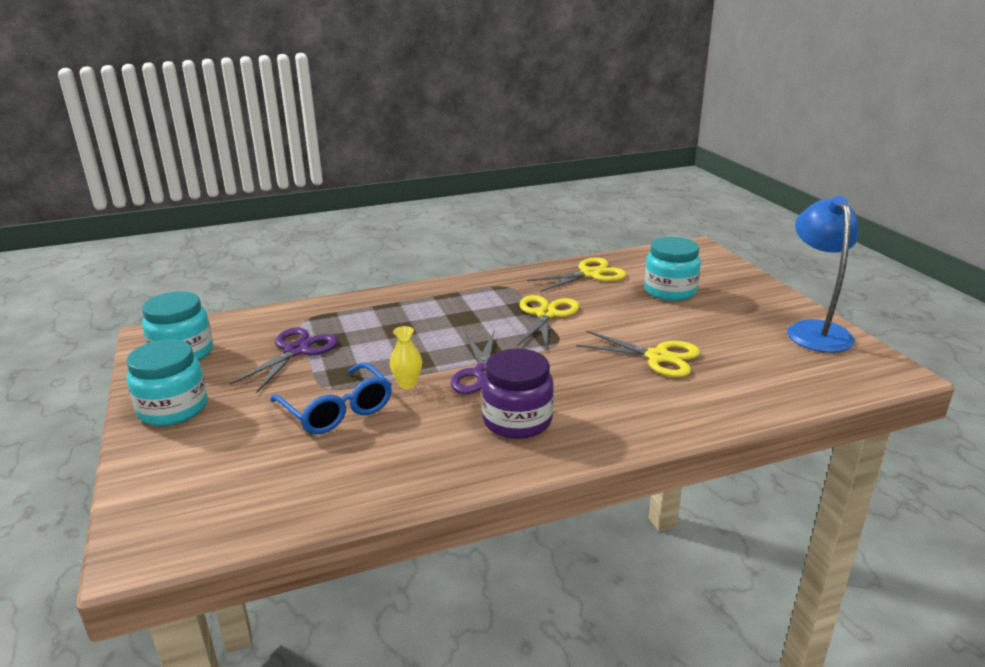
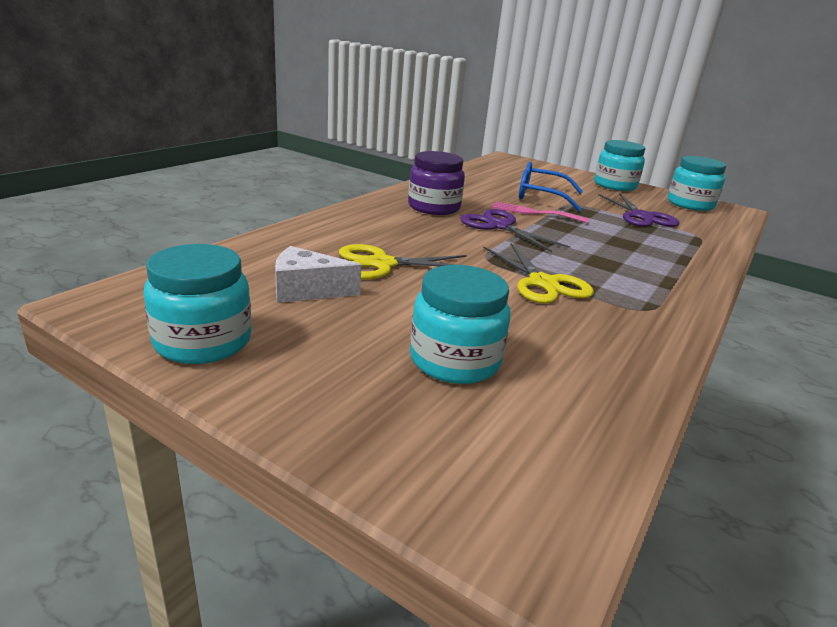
camera: 140 degrees right, 0 degrees up
(407, 384) = (534, 213): yellow vase -> pink fork
(590, 274) = (599, 362): yellow scissors -> none
(735, 348) = (307, 290): none -> white cheese
(814, 330) = (203, 341): blue lamp -> turquoise jar

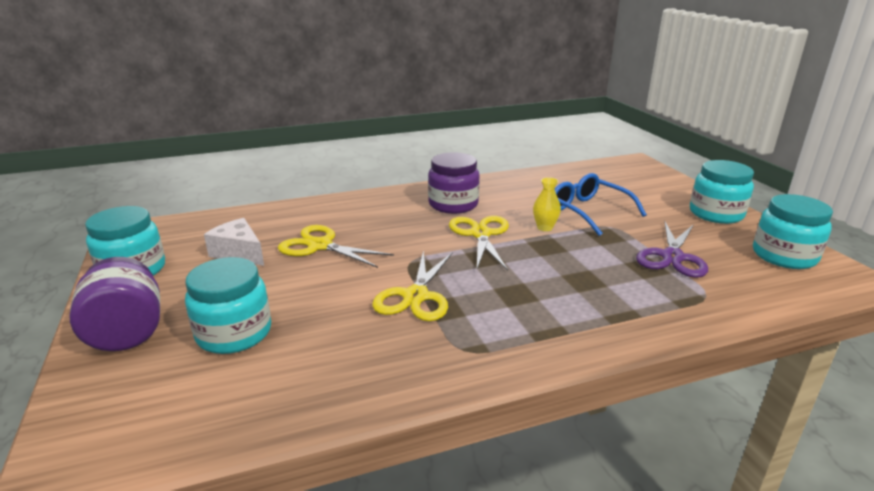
camera: 40 degrees right, 0 degrees up
(337, 402) = (127, 333): none -> purple jar
(499, 226) = (480, 234): purple scissors -> yellow scissors
(534, 213) = (544, 228): pink fork -> yellow vase

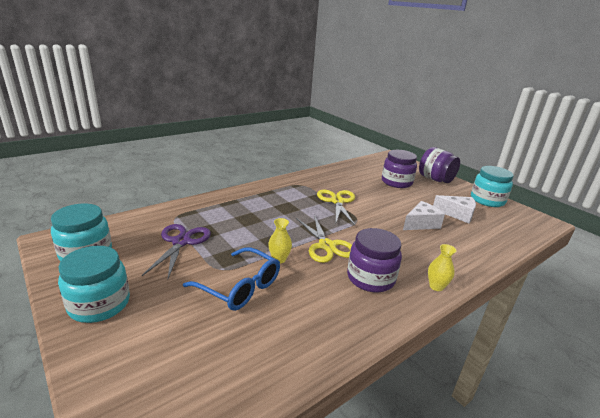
camera: 160 degrees right, 0 degrees up
(234, 333) = (396, 182): turquoise jar -> purple jar
(320, 246) = (421, 224): yellow scissors -> white cheese
(395, 193) = (436, 286): none -> yellow vase

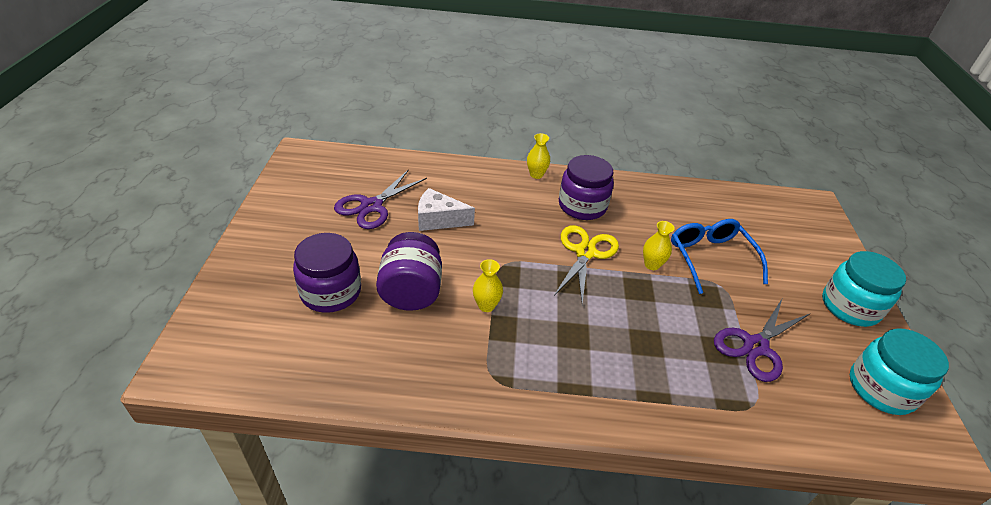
camera: 140 degrees left, 15 degrees up
(337, 201) = (486, 305): yellow scissors -> yellow vase
(435, 179) = (260, 263): purple jar -> purple jar (411, 292)
(457, 214) = (372, 206): white cheese -> purple scissors
(487, 200) = (288, 199): turquoise jar -> none

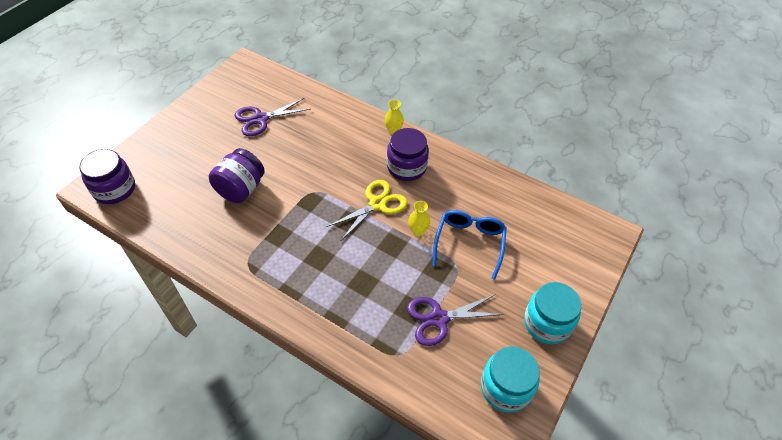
camera: 30 degrees right, 10 degrees up
(331, 292) = (195, 171): purple jar -> purple jar (114, 189)
(439, 220) = (296, 144): white cheese -> none
(486, 305) = (279, 216): yellow vase -> none

